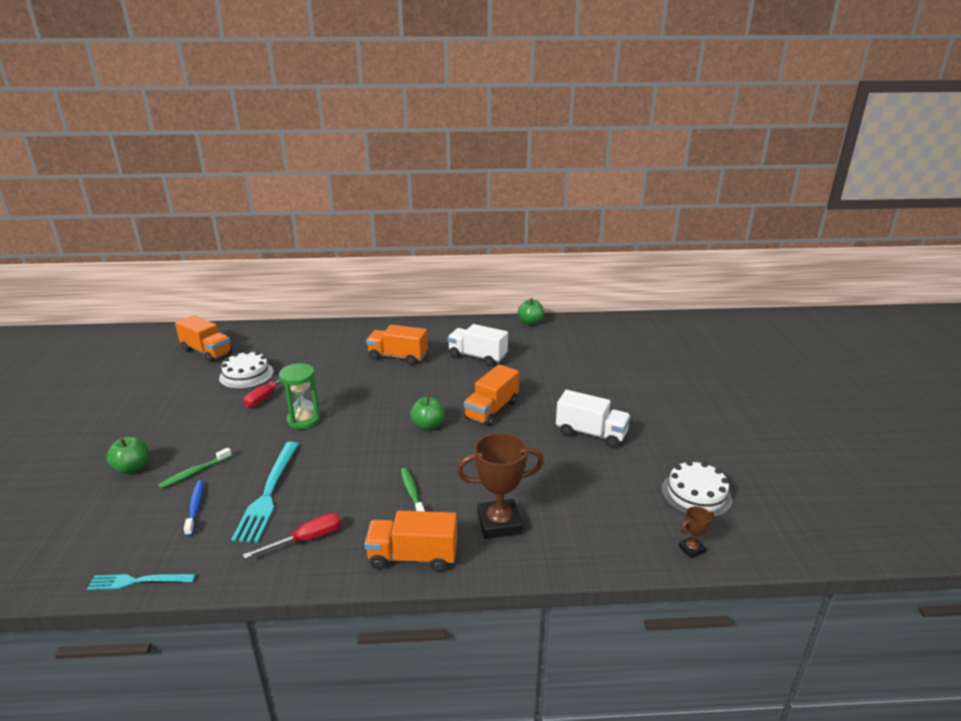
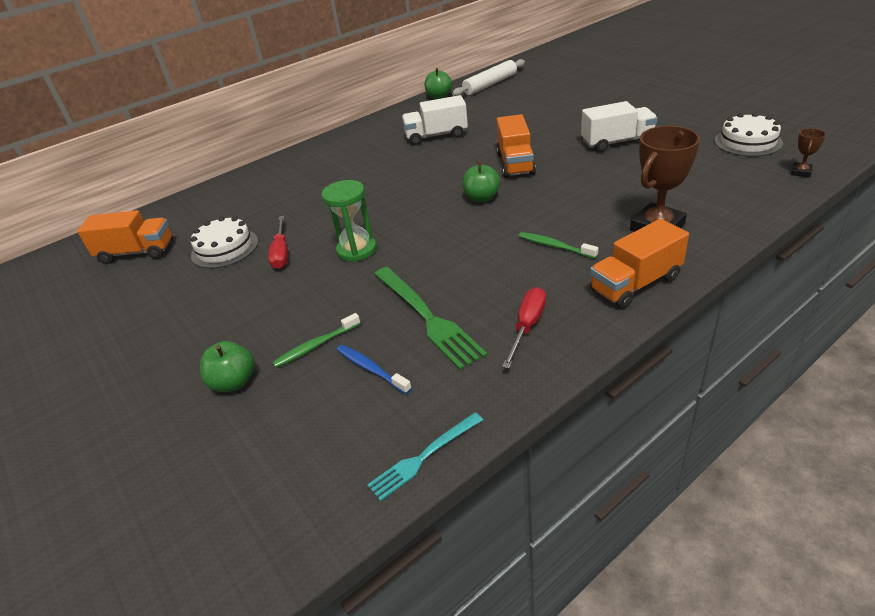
camera: 30 degrees left, 10 degrees up
(194, 472) = (316, 345): green toothbrush -> green toothbrush turned 45 degrees clockwise
(268, 493) = (427, 317): turquoise fork -> green fork
(398, 357) = (363, 166): orange truck -> none
(582, 329) = (490, 84): none -> white rolling pin

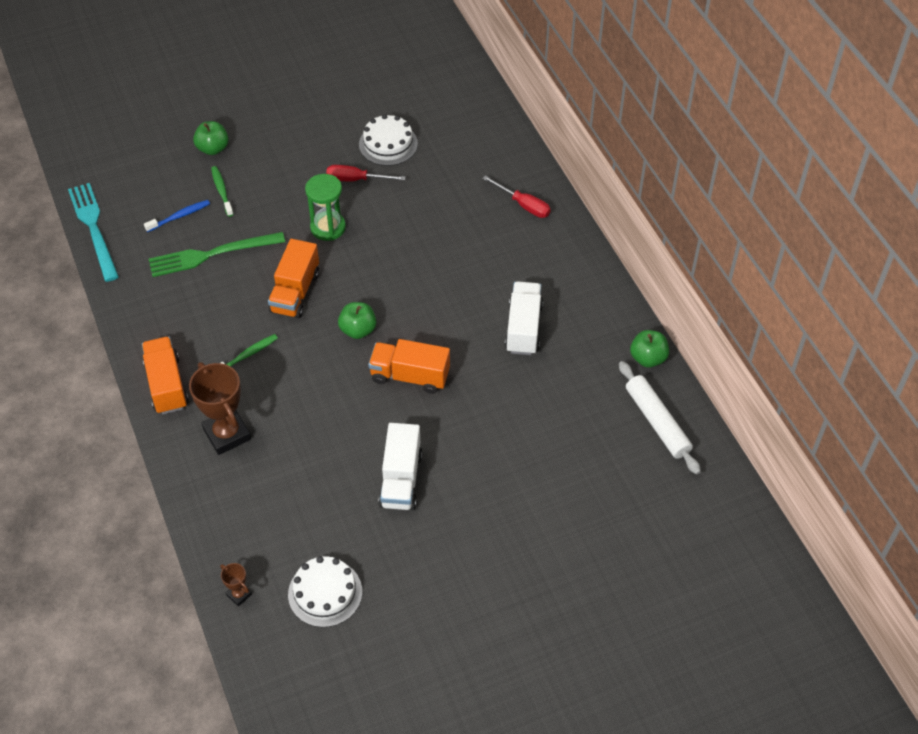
camera: 100 degrees right, 15 degrees up
(137, 252) = (418, 89): orange truck -> orange truck (295, 292)
(424, 456) = (94, 229): turquoise fork -> turquoise fork, size x1.69
(527, 326) = (165, 306): red screwdriver -> red screwdriver (523, 205)

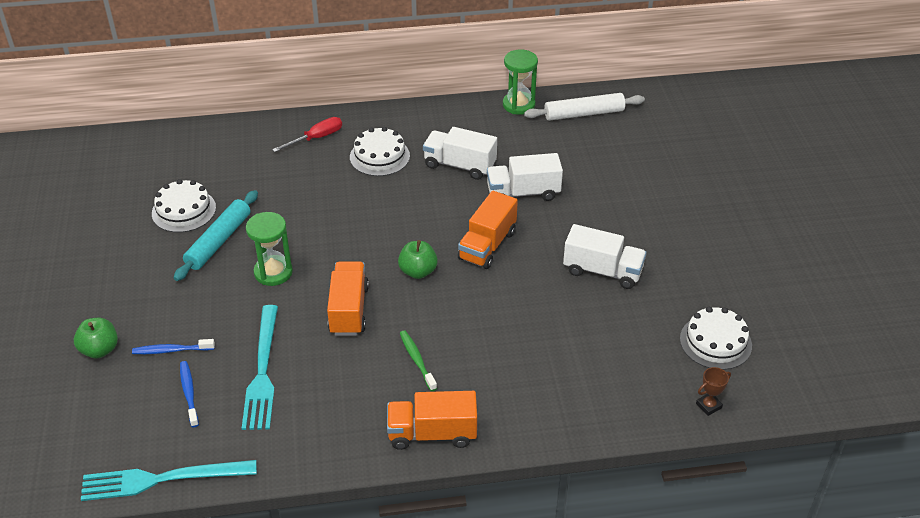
camera: 75 degrees left, 10 degrees down
(212, 254) = (262, 371): green fork -> turquoise fork
(222, 191) = (172, 350): green toothbrush -> blue toothbrush
(227, 434) = (514, 390): brown trophy -> none
(295, 292) = (349, 310): orange truck -> orange truck turned 120 degrees counterclockwise
(356, 179) = (219, 241): red screwdriver -> turquoise rolling pin
(499, 390) = (523, 193): none -> white truck
(514, 260) = (379, 156): none -> white cake
(648, 358) = (518, 105): green apple -> green hourglass

